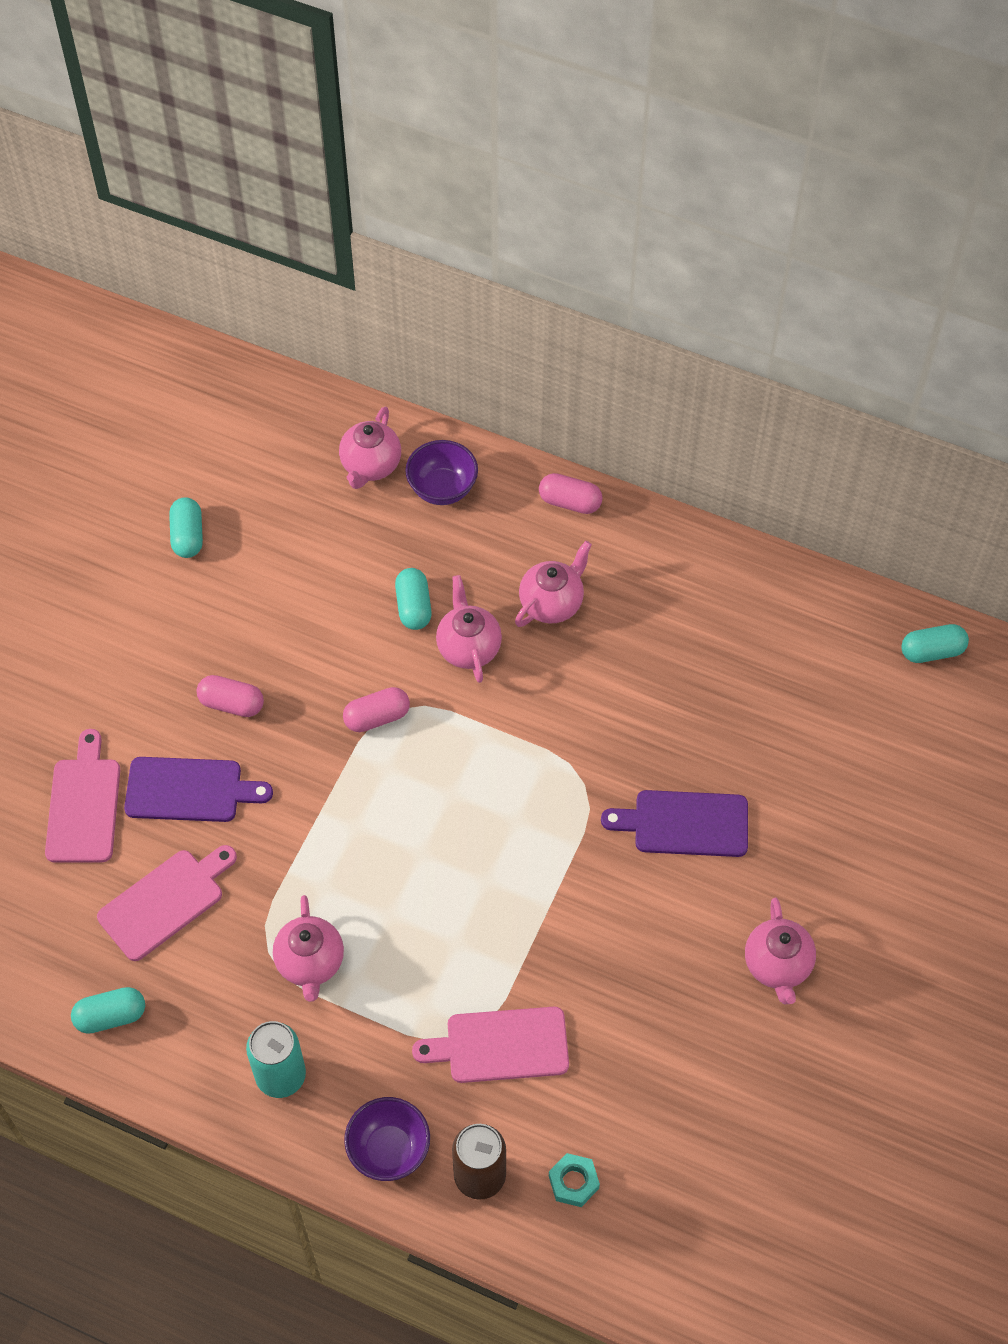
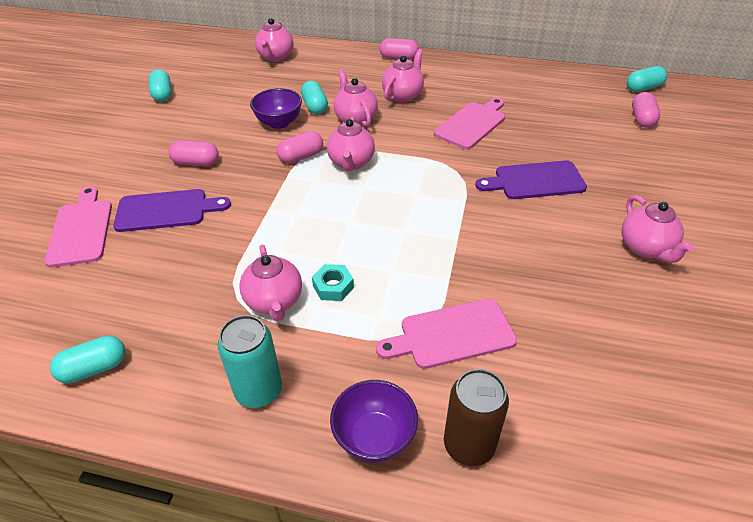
camera: 10 degrees left, 15 degrees down
(165, 901) = (147, 279): pink cutting board -> pink cutting board (472, 124)
(442, 489) = (321, 61): purple bowl -> purple bowl (279, 123)
(443, 742) = (351, 163): none -> pink teapot
(573, 1182) = (560, 434): turquoise nut -> turquoise nut (333, 286)
(893, 724) = (642, 119): none -> pink capsule

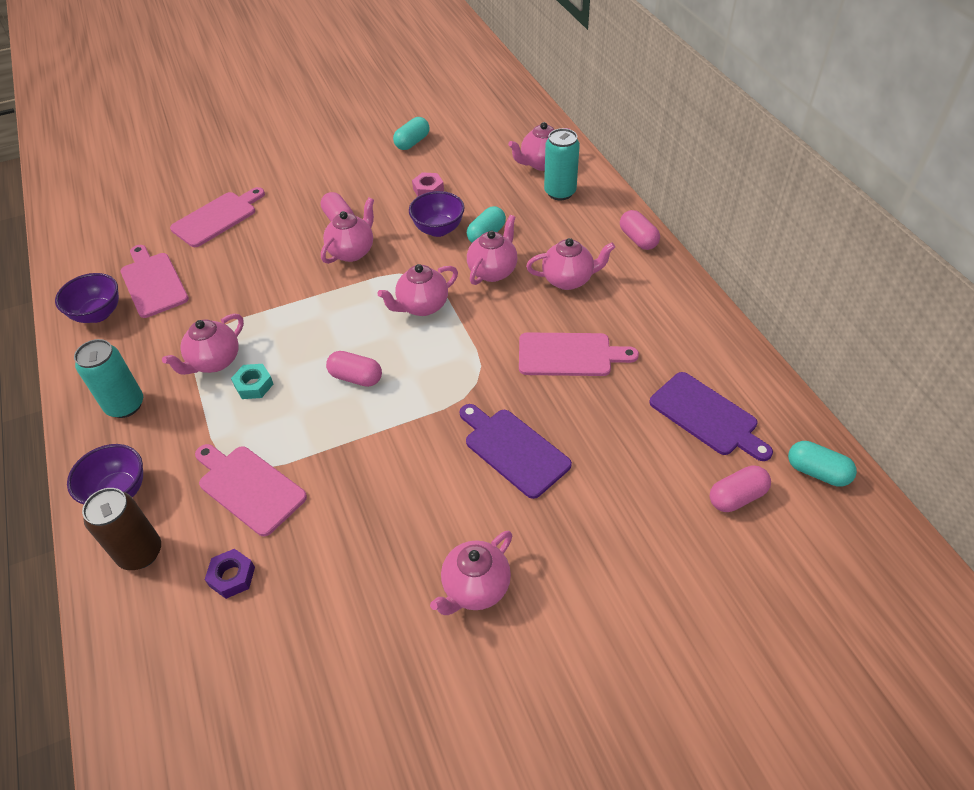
camera: 55 degrees right, 5 degrees up
(94, 368) = (98, 314): turquoise capsule -> purple bowl
(107, 307) = (153, 282): none -> pink cutting board
(166, 210) = (270, 243): purple cutting board -> purple cutting board (707, 416)
(228, 109) = (428, 189): none -> pink nut
(244, 171) = (352, 251): none -> pink teapot
(301, 157) = (402, 271): pink capsule -> pink capsule (356, 377)
(315, 63) = (560, 192): none -> turquoise can
(545, 383) = (232, 576): none -> purple nut

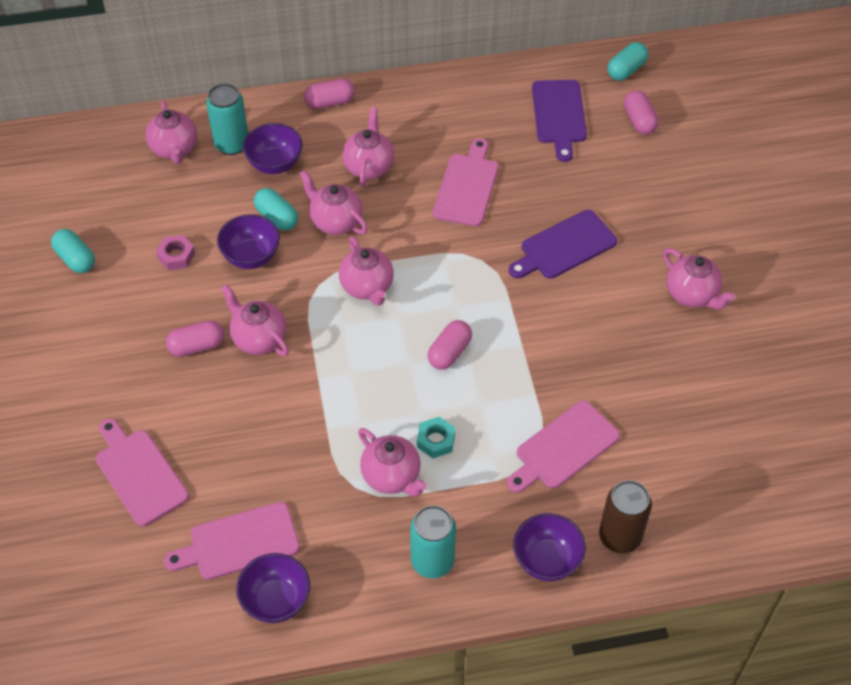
camera: 80 degrees left, 5 degrees up
(232, 576) = (656, 463): purple nut -> none
(547, 221) = (275, 164): none -> purple bowl
(707, 416) = (559, 115): purple cutting board -> purple cutting board turned 120 degrees clockwise

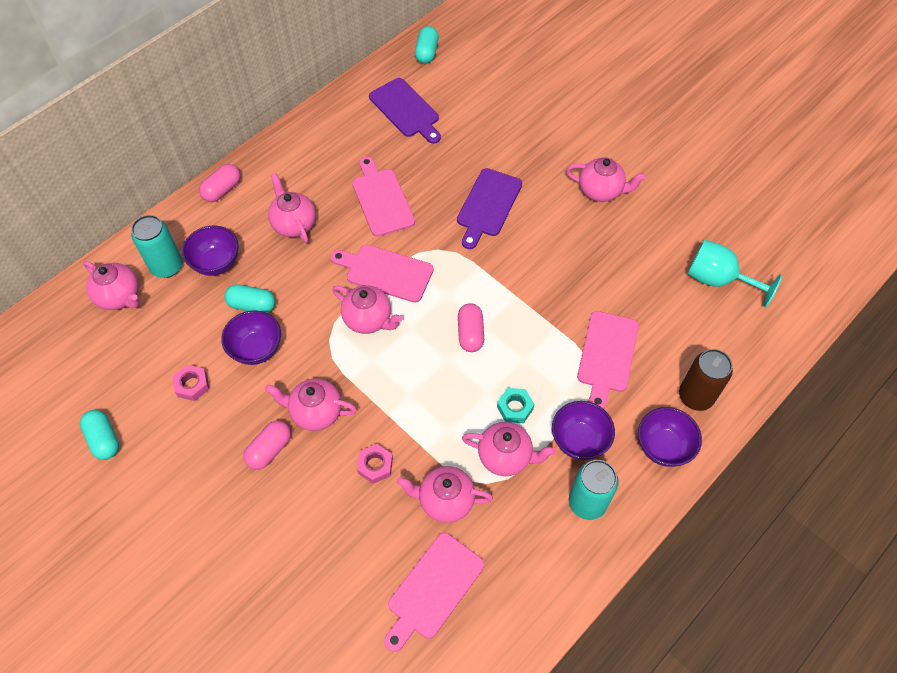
camera: 35 degrees left, 5 degrees up
(75, 259) = (104, 439): turquoise capsule -> turquoise capsule turned 45 degrees clockwise
(139, 473) = (306, 587): pink cutting board -> pink cutting board (385, 272)
(273, 413) = (375, 465): none -> pink nut
(276, 601) = (499, 616): purple bowl -> purple bowl (579, 440)
(335, 221) = (302, 282): pink teapot -> pink teapot (445, 501)
(639, 121) = (465, 85): pink capsule -> none
(741, 445) = (717, 280): none -> turquoise goblet

